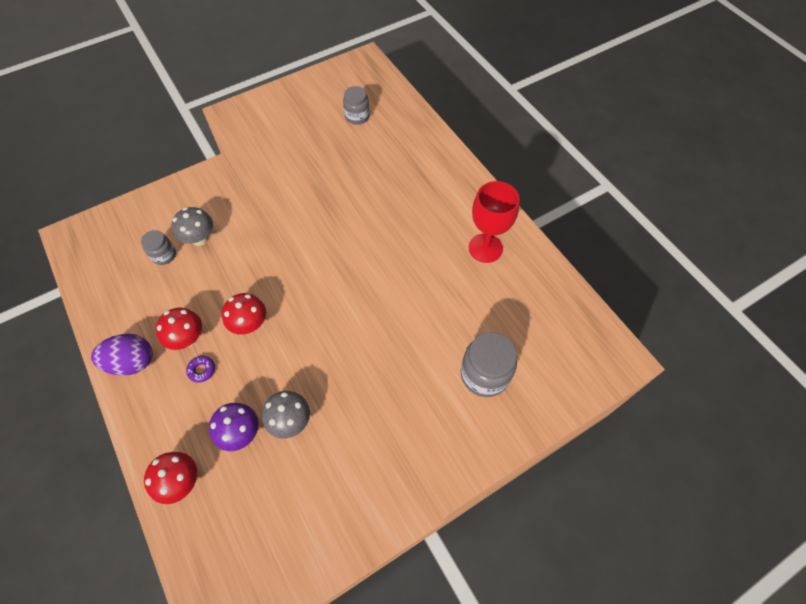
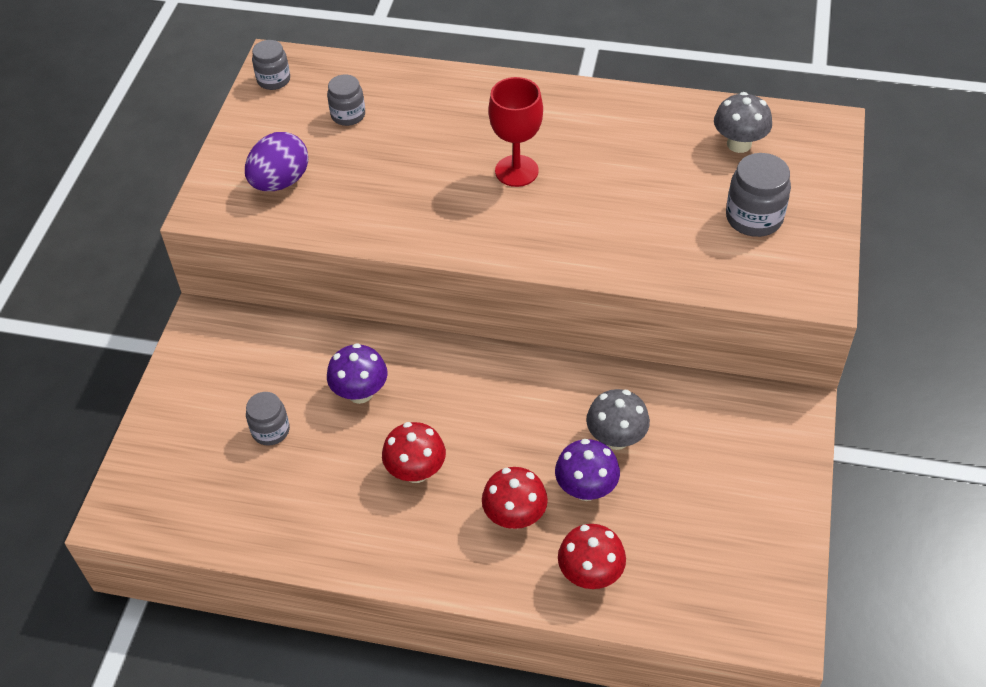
camera: 45 degrees left, 10 degrees down
(132, 362) = (389, 541): purple egg -> purple egg (280, 182)
(200, 238) = (288, 383): grey mushroom -> grey mushroom (739, 144)
(202, 370) = (472, 481): purple donut -> none
(219, 273) = (360, 393): none -> purple mushroom
(250, 324) = (460, 404): red mushroom -> red mushroom (515, 516)
(350, 70) = (274, 80): none -> grey jar
(485, 248) = (625, 131): red goblet -> red goblet (516, 171)

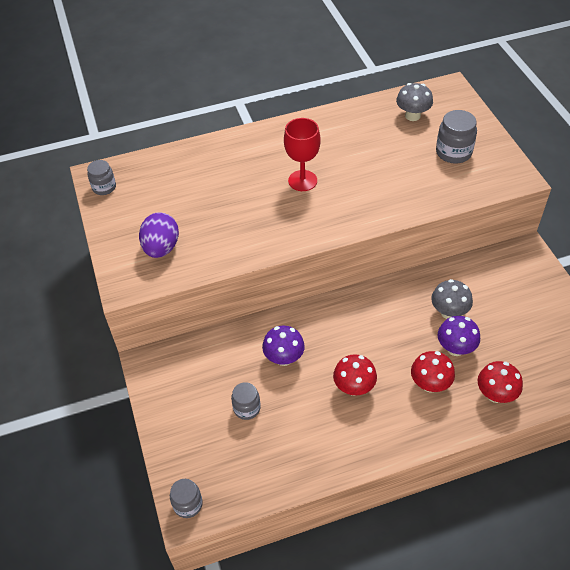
camera: 30 degrees left, 0 degrees up
(348, 115) = (171, 190): grey jar -> grey jar (188, 504)

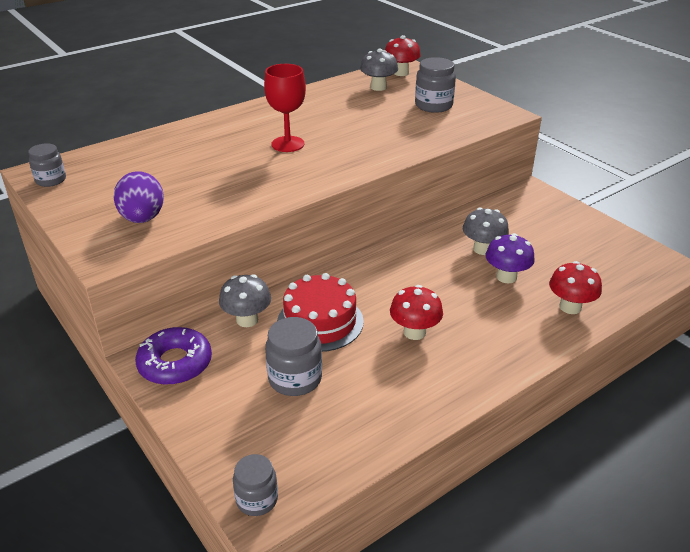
camera: 20 degrees left, 15 degrees down
(165, 371) = (175, 363): none -> purple donut
(229, 342) = (247, 320): none -> grey mushroom
(246, 408) = (295, 379): grey jar -> grey jar, size x1.52
(284, 358) = (320, 322): purple mushroom -> red cake
(430, 384) = (497, 312): red mushroom -> red mushroom (401, 73)

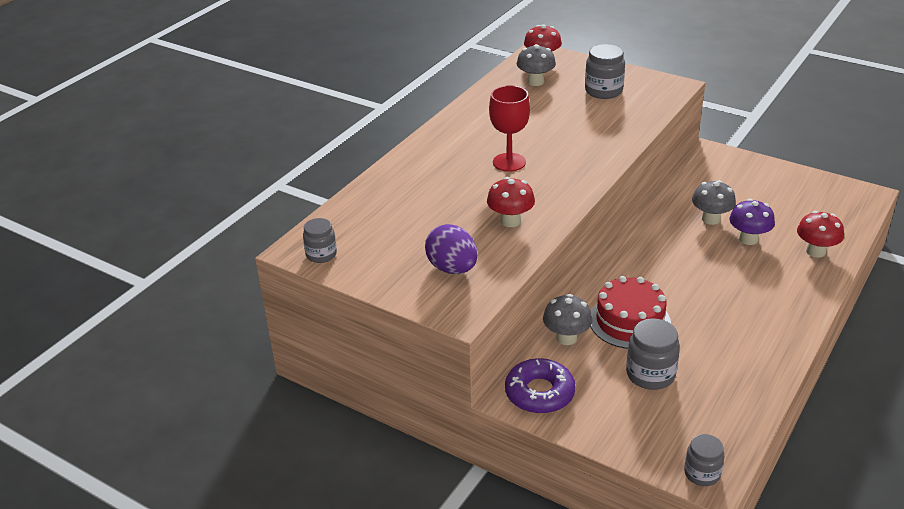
camera: 20 degrees left, 0 degrees up
(414, 332) = (713, 307): red mushroom -> red mushroom (510, 221)

